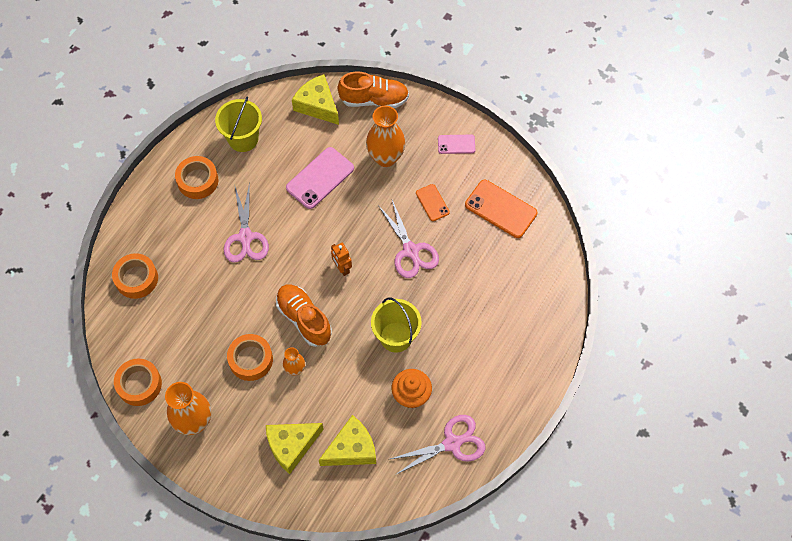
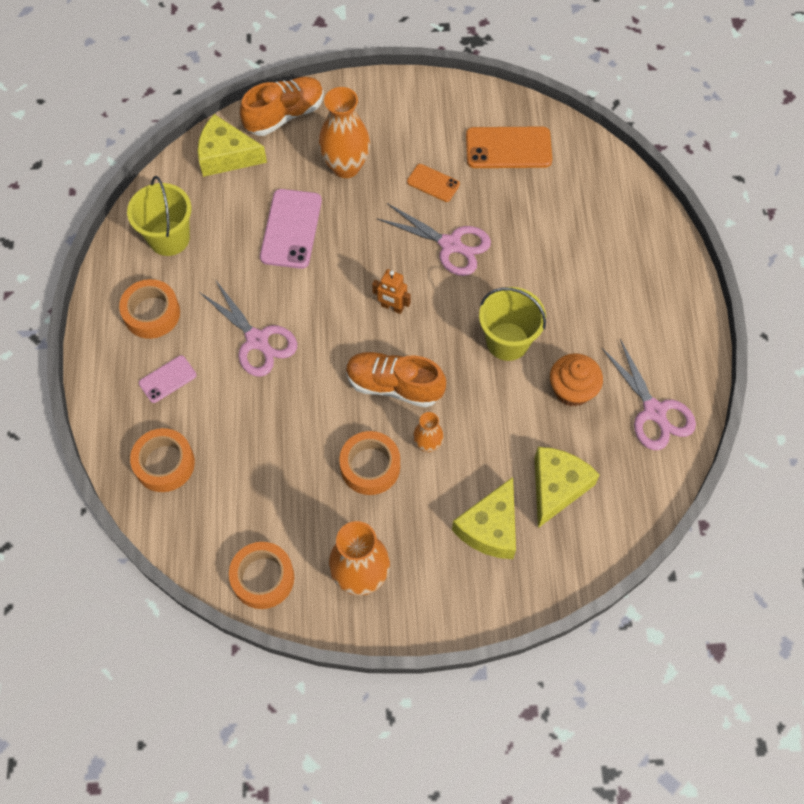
camera: 35 degrees left, 0 degrees up
(452, 443) = (654, 411): pink scissors -> pink scissors turned 120 degrees clockwise
(456, 144) = (410, 111): pink phone -> pink phone (167, 379)

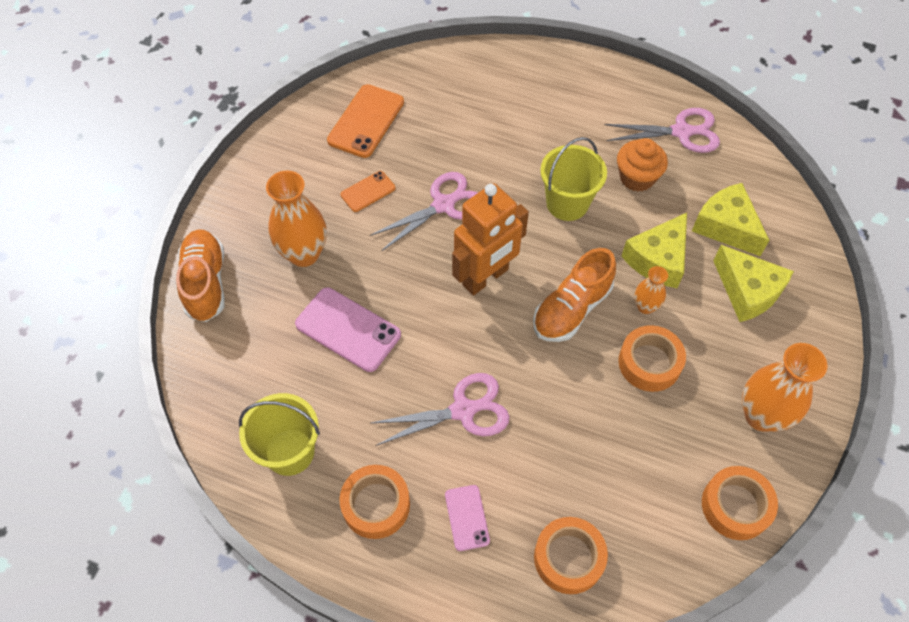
camera: 65 degrees left, 5 degrees down
(226, 156) = (220, 356): yellow cheese -> yellow cheese (658, 259)
(392, 307) = (486, 277): orange robot -> orange robot, size x2.06

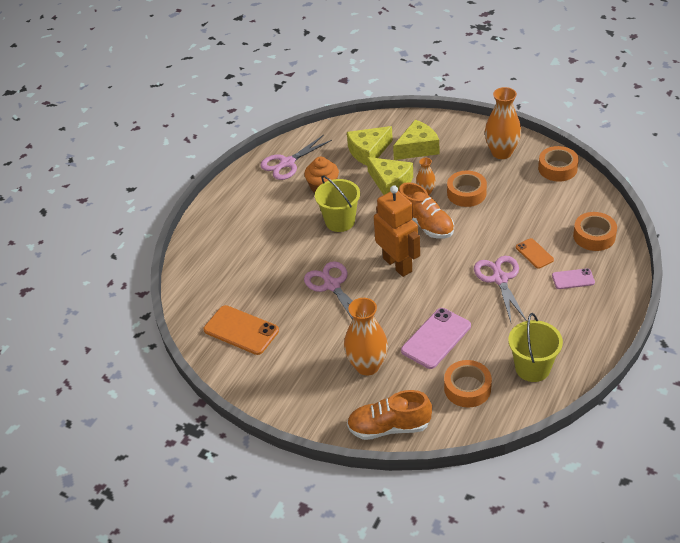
camera: 80 degrees left, 15 degrees down
(368, 191) = (313, 328): orange phone -> orange phone (534, 253)
(376, 505) = (568, 322): orange tape -> orange tape (467, 388)
(681, 132) = (287, 163): pink scissors -> pink scissors turned 135 degrees counterclockwise

